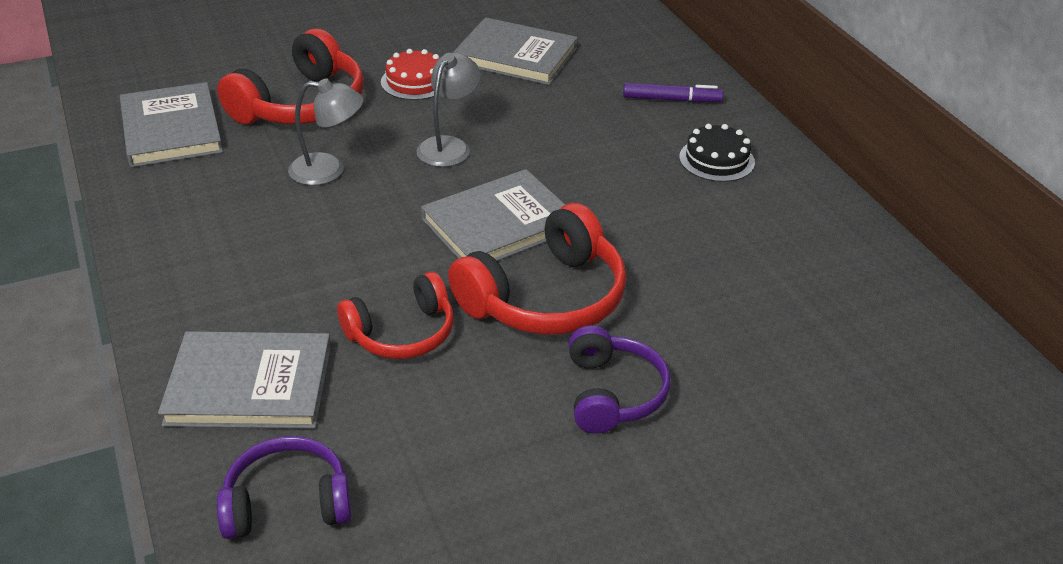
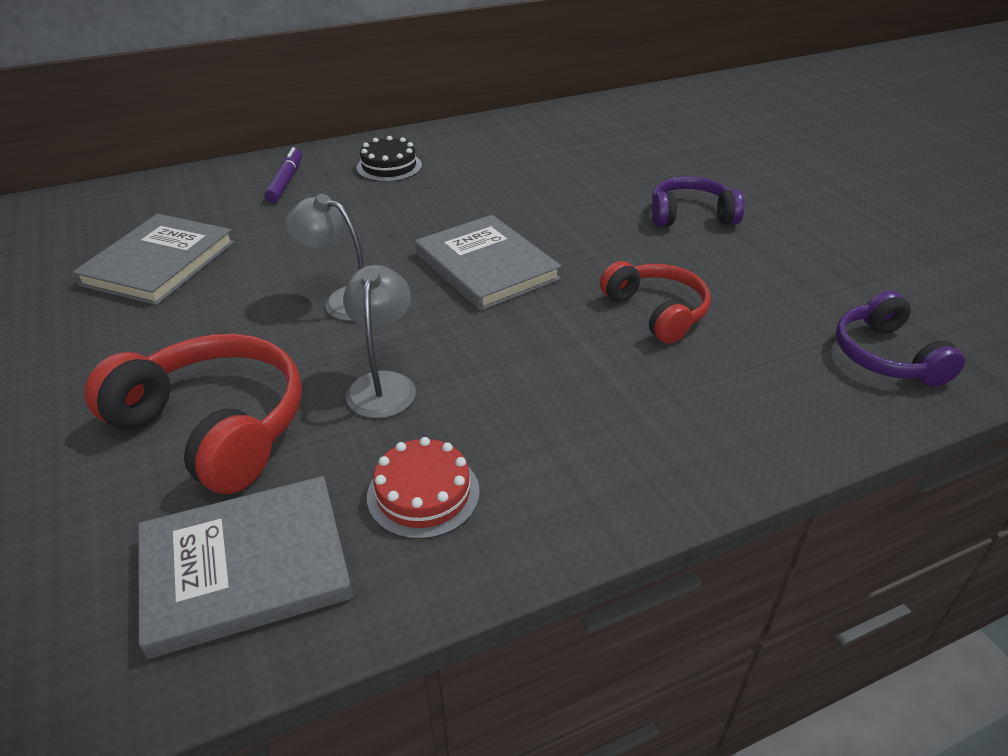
camera: 90 degrees left, 0 degrees up
(249, 385) = (763, 398): grey book -> none
(415, 81) = (189, 332): red cake -> red cake (423, 493)
(546, 298) = (589, 242): red headphones -> none

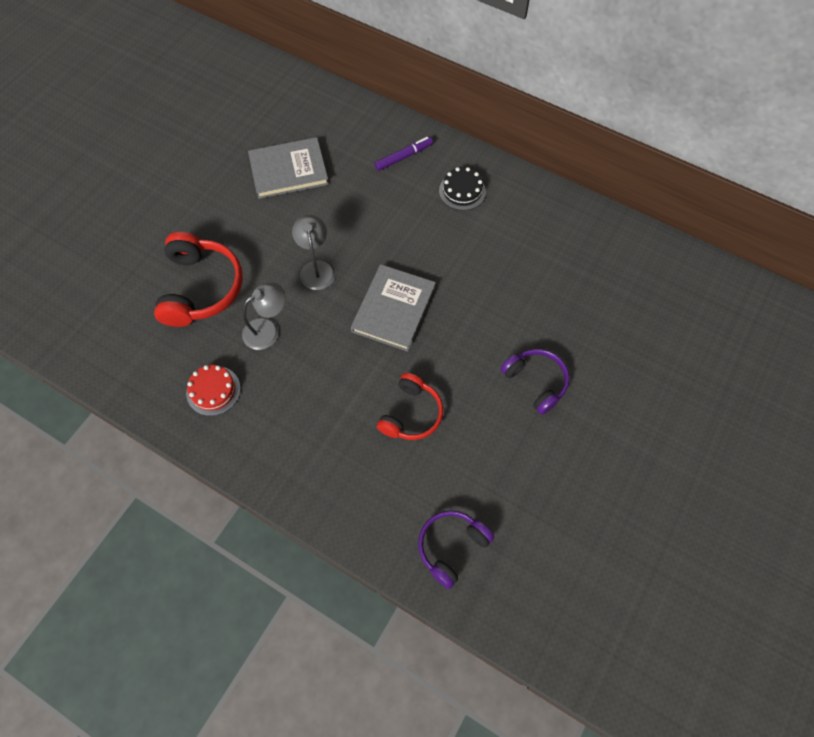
camera: 55 degrees right, 25 degrees up
(246, 567) = (142, 357): grey book -> none

